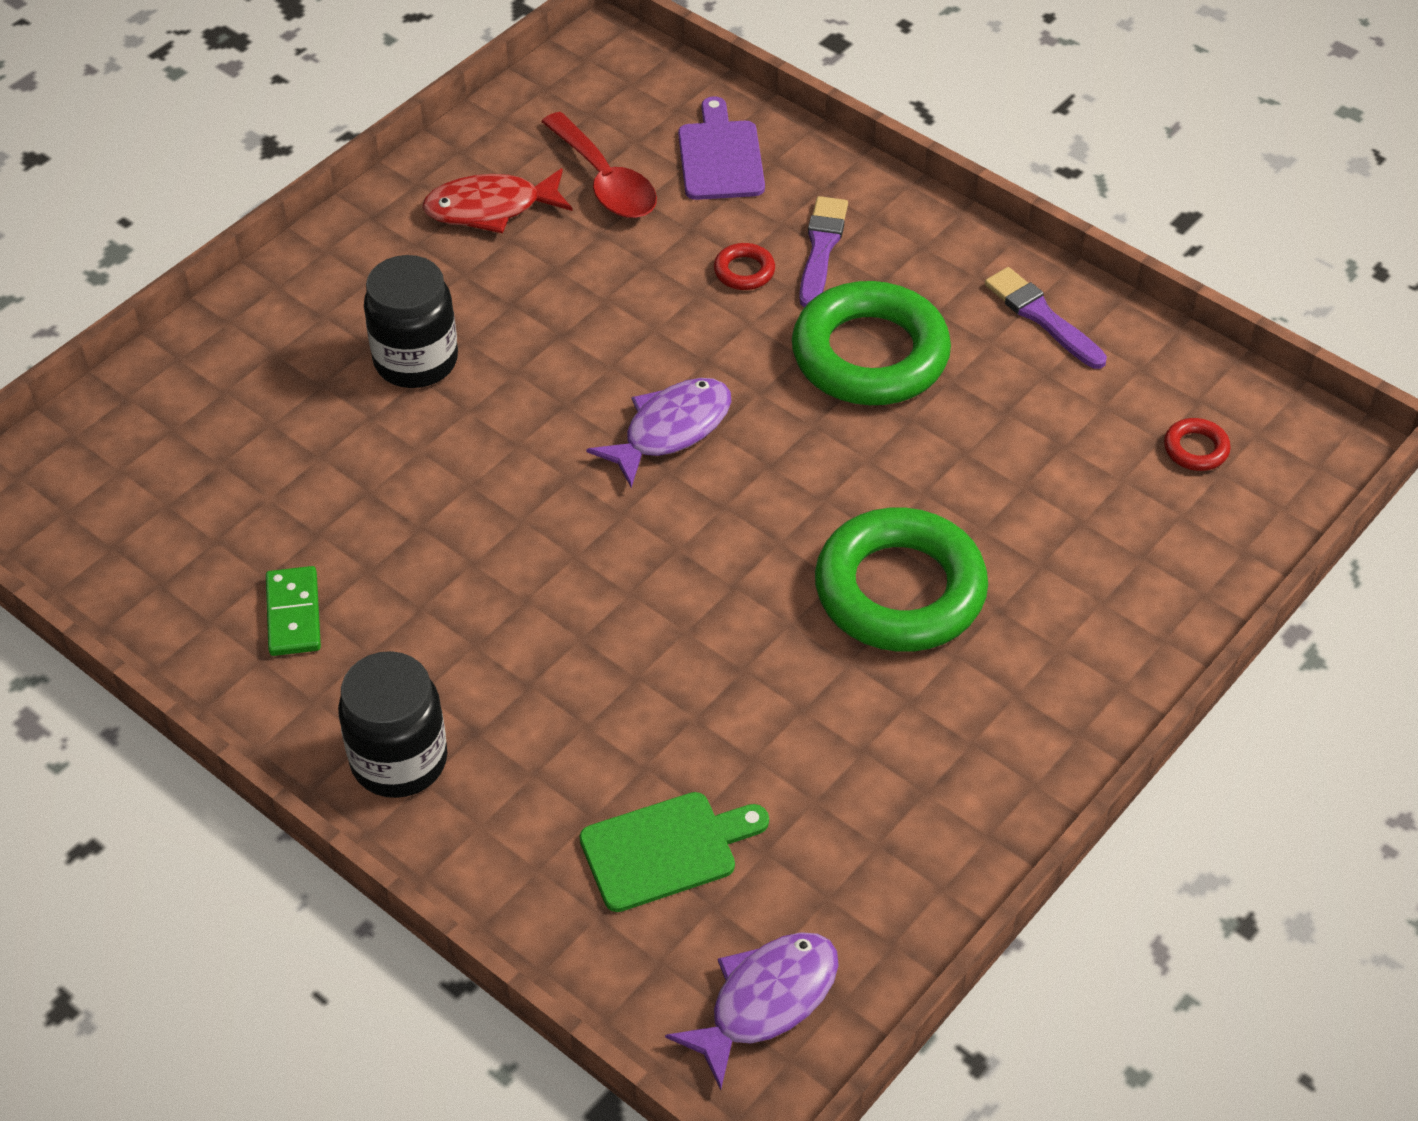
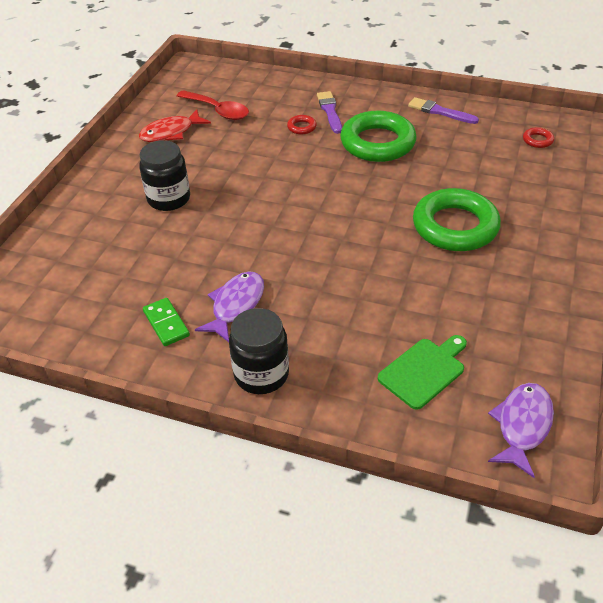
camera: 20 degrees left, 5 degrees down
(670, 430) = (308, 193): purple fish -> purple fish (236, 305)
(720, 156) = (264, 90): purple cutting board -> none

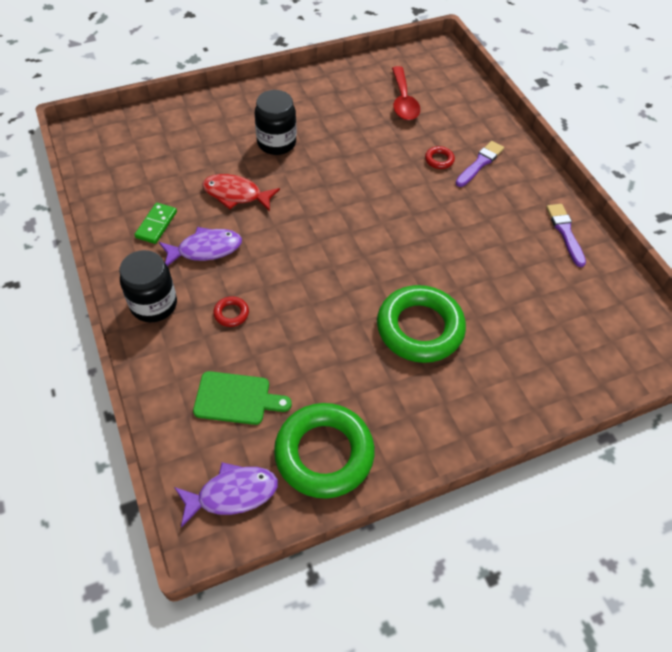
camera: 45 degrees right, 10 degrees up
(171, 133) = (348, 95): red fish -> red fish (236, 194)
(377, 143) = (473, 217): green ring -> green ring (324, 453)
(537, 140) = (606, 324): red ring -> red ring (231, 313)

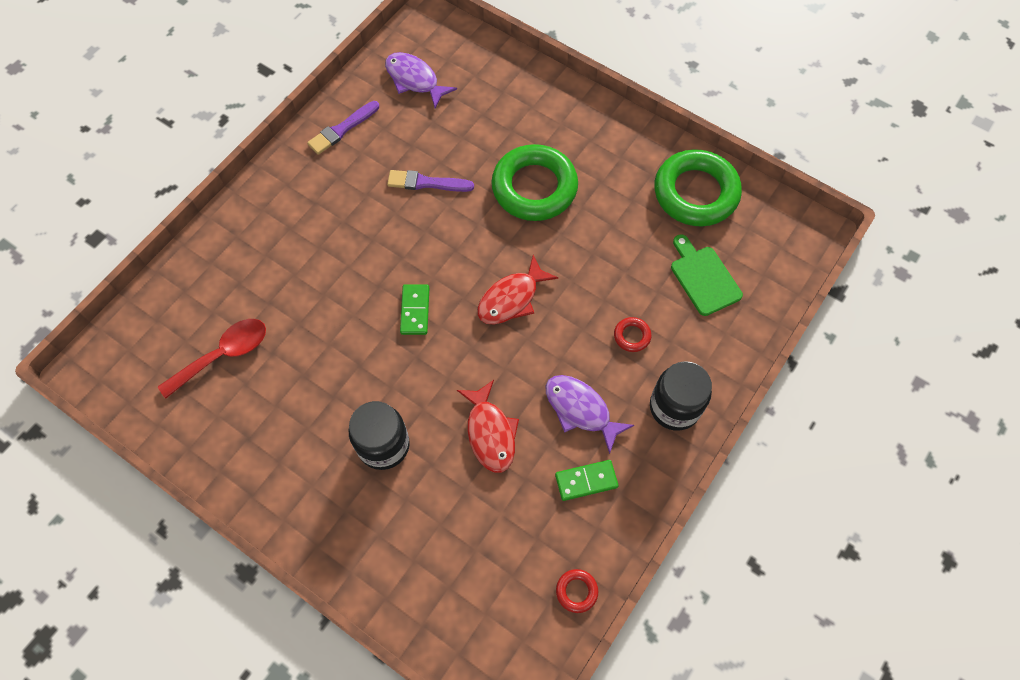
camera: 120 degrees left, 10 degrees up
(232, 494) = (773, 231): purple fish -> purple fish (414, 80)
(326, 258) = (511, 298): none -> red fish
(361, 200) = (415, 310): none -> green domino
(439, 160) = (306, 271): red ring -> red ring (576, 591)
(480, 163) = (287, 233): purple brush -> purple brush (426, 183)

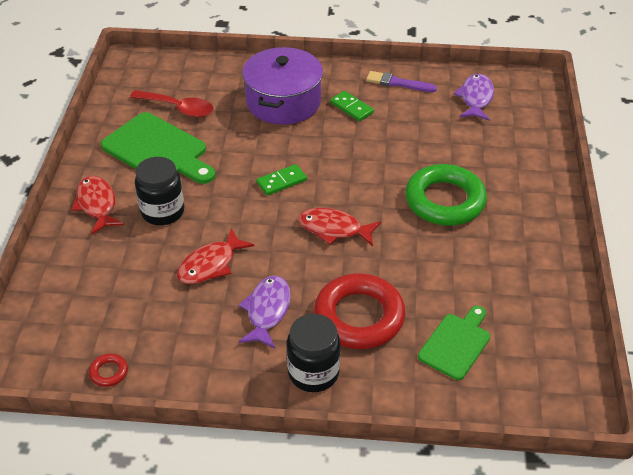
camera: 60 degrees right, 20 degrees down
(281, 408) = (158, 150): none -> green cutting board
(292, 247) = (283, 102): none -> purple pot
(327, 509) = (97, 205): none -> red fish
(426, 183) = (393, 142): purple brush -> none
(586, 481) = (207, 340): green domino -> green domino (351, 108)
(632, 336) = (359, 317): red ring -> red ring, size x2.49
(695, 193) = (537, 304): green ring -> none

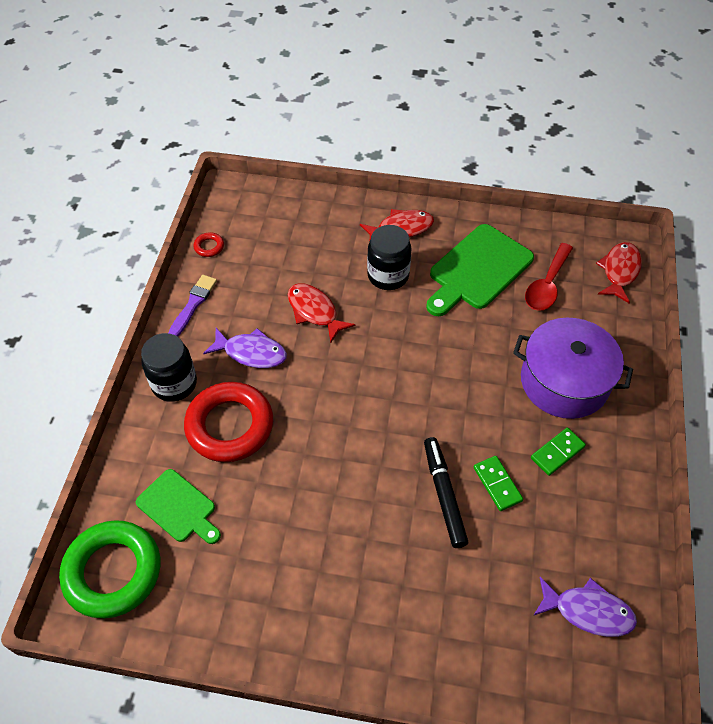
camera: 95 degrees right, 10 degrees up
(281, 181) = (426, 372): green domino -> green domino (497, 484)
(334, 229) = (350, 415): red fish -> red fish (619, 271)
(398, 83) = (614, 513): purple brush -> purple brush (193, 304)
(402, 168) = (444, 494): none -> black marker
(444, 201) = (384, 533): green ring -> green ring (113, 572)

